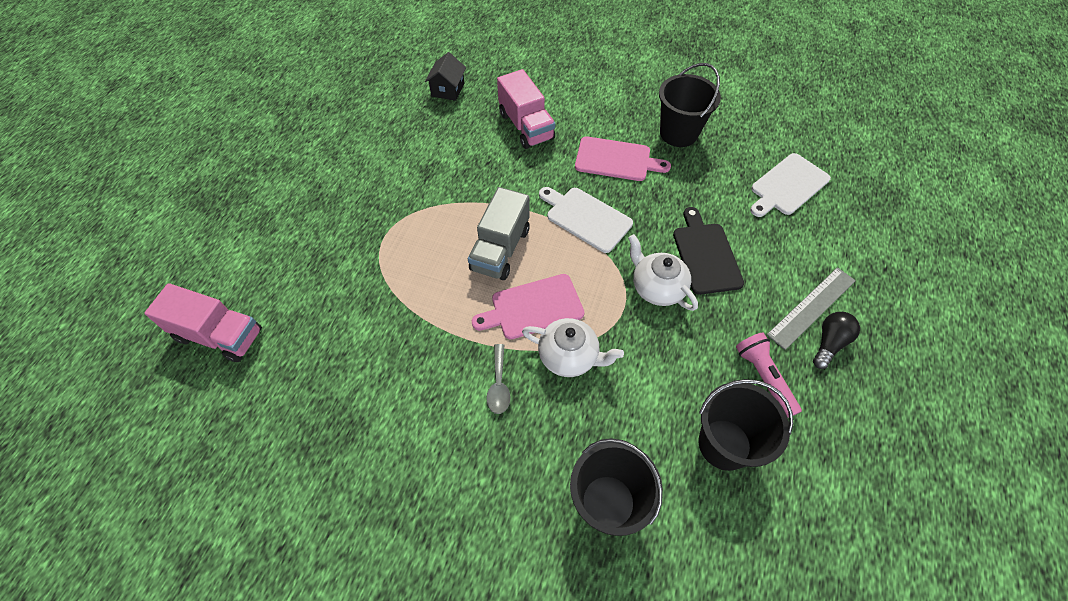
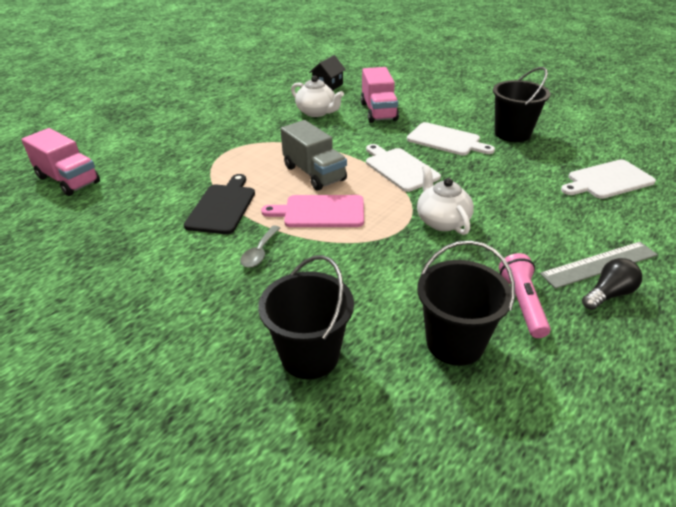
camera: 20 degrees right, 20 degrees down
(500, 249) = (314, 173): grey truck -> grey truck turned 75 degrees counterclockwise
(569, 356) = (334, 248): white teapot -> white teapot (317, 112)
(616, 160) = (446, 140): pink cutting board -> white cutting board
(705, 255) = (501, 209): black cutting board -> black cutting board (222, 207)

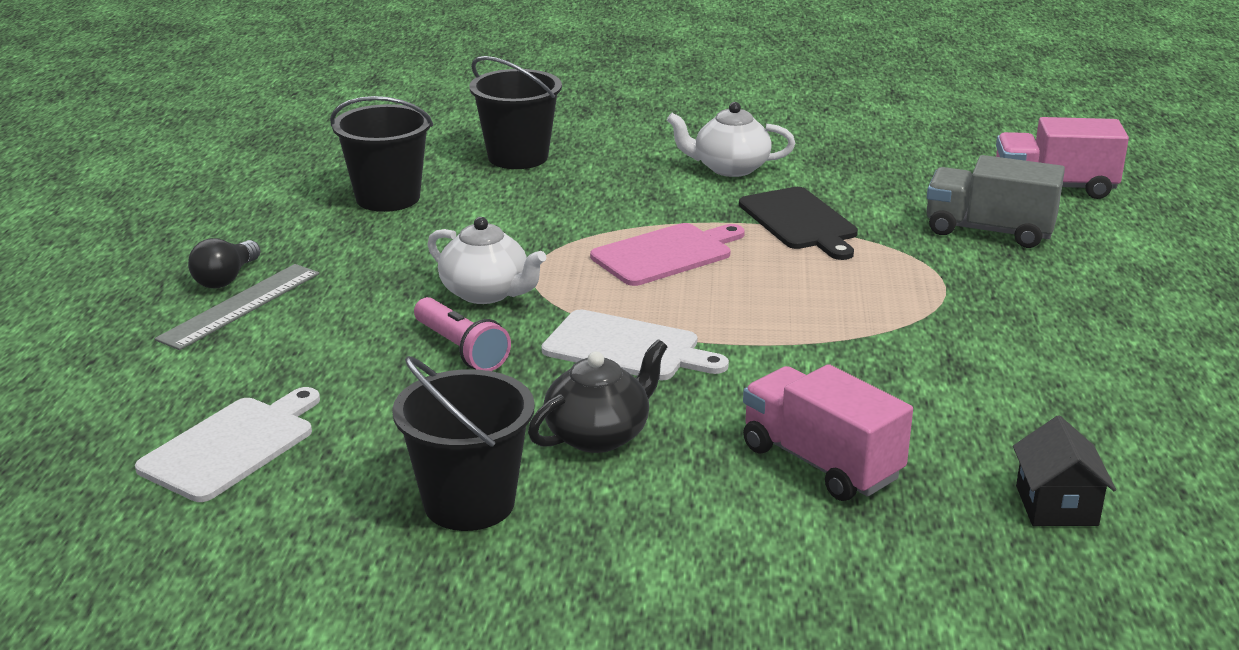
camera: 145 degrees right, 10 degrees down
(259, 252) = (675, 199): grey spoon -> none
(314, 173) = (750, 296): grey truck -> grey truck (989, 231)
(317, 112) = (942, 413): white teapot -> white teapot (730, 168)
(446, 140) = (598, 435): white cutting board -> black teapot
(522, 303) = (330, 243): pink flashlight -> pink flashlight (461, 349)

